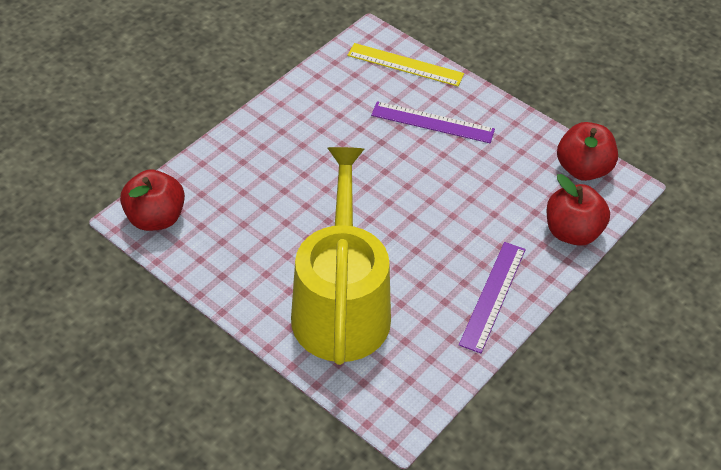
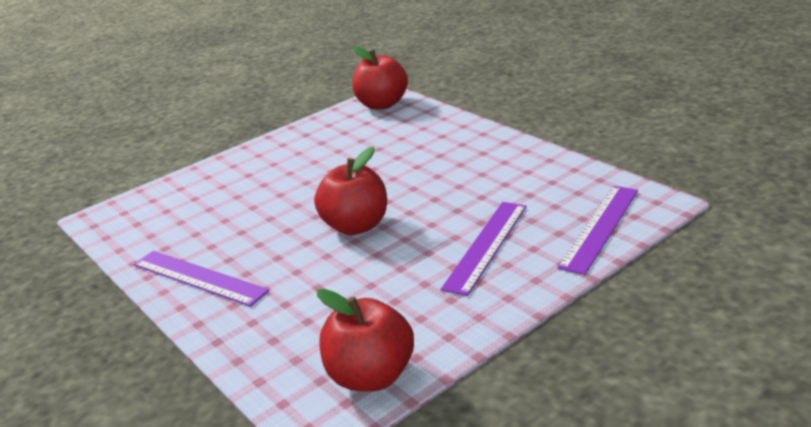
camera: 105 degrees right, 20 degrees down
(341, 306) = (240, 188): yellow watering can -> none
(405, 65) = (600, 227): yellow ruler -> purple ruler
(572, 232) = (259, 351): red apple -> red apple (356, 226)

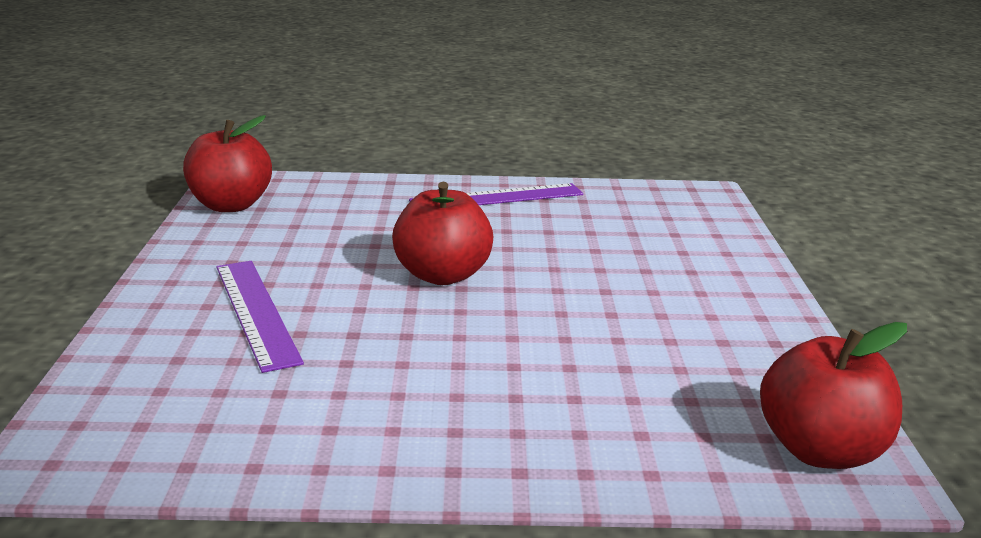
camera: 125 degrees right, 5 degrees down
(600, 227) = (121, 386): purple ruler -> none

